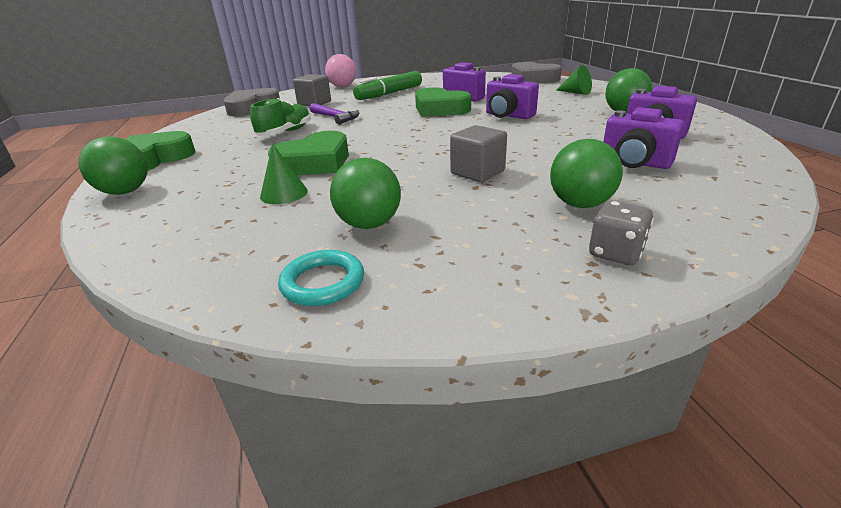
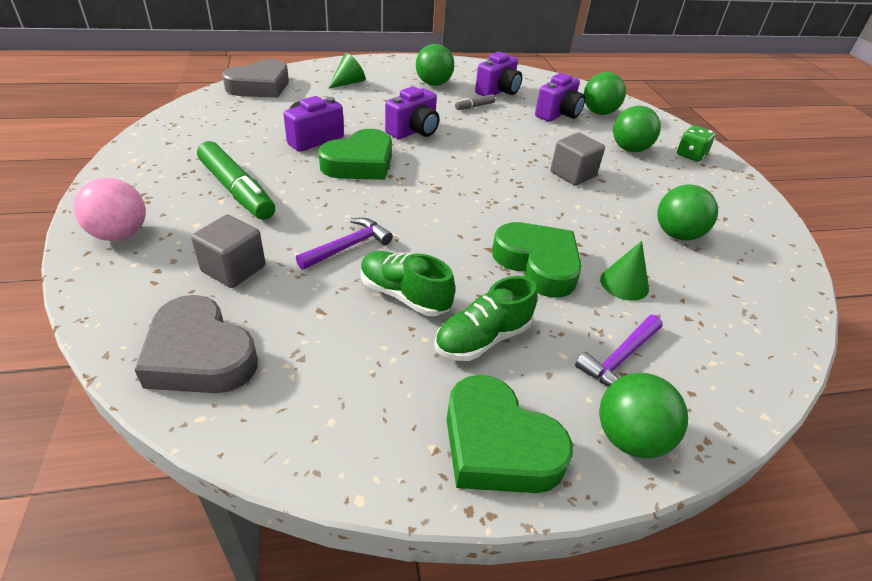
camera: 90 degrees left, 10 degrees up
(195, 190) = (620, 359): none -> purple hammer
(238, 152) = (483, 338): none -> green shoe
(323, 282) = (761, 257): turquoise ring -> none
(592, 128) = (474, 106): none -> grey marker
(615, 253) = (690, 155): grey dice -> green dice
(684, 186) = (599, 112): none -> green ball

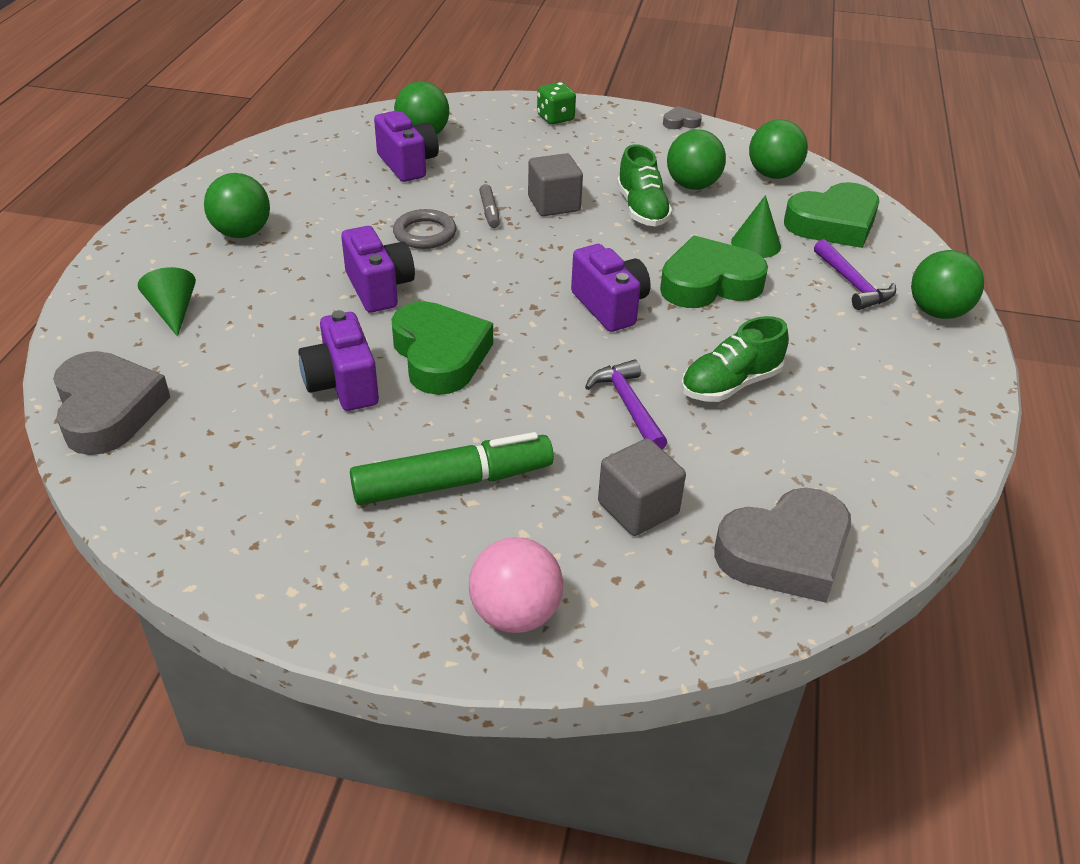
camera: 65 degrees left, 0 degrees up
(474, 106) = (341, 219): grey marker -> grey marker (489, 212)
(483, 338) = (809, 351): green shoe -> green shoe (642, 209)
(486, 134) = (425, 233): none -> grey ring
(498, 91) = (310, 187): purple camera -> purple camera (610, 306)
(498, 445) = (935, 381): green heart -> green heart (833, 224)
(629, 149) = (521, 148): green ball -> green ball (773, 175)
(770, 214) = (680, 122): none -> grey heart

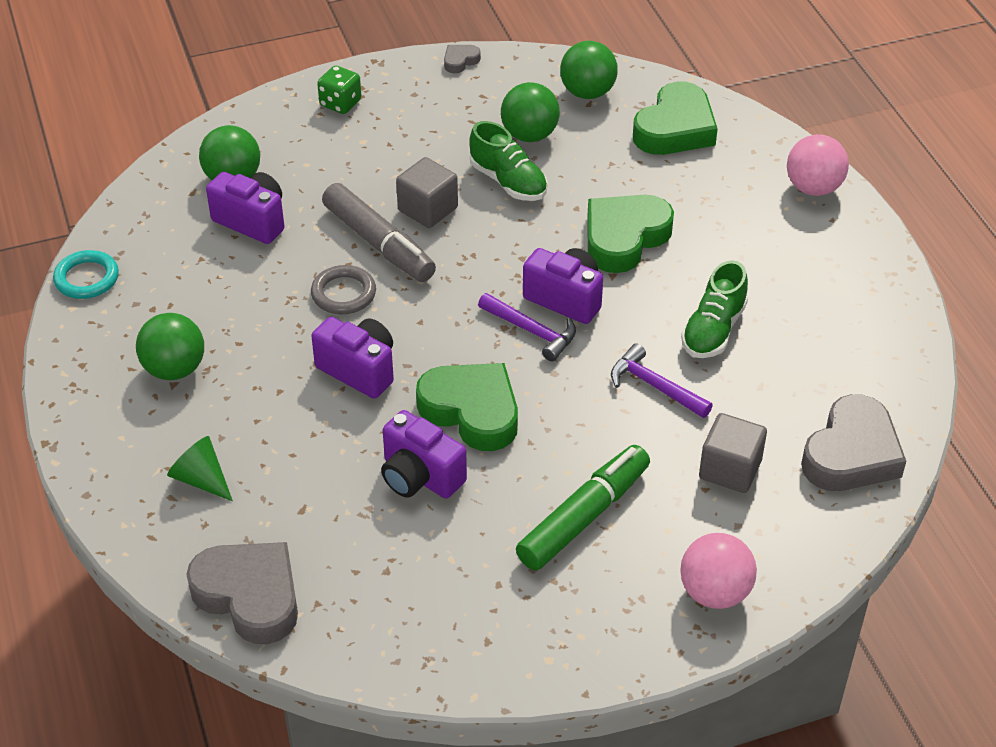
camera: 30 degrees left, 5 degrees up
(250, 156) = (87, 278): none -> turquoise ring
(489, 212) = (379, 243): grey marker -> grey marker, size x2.19
(756, 244) = (630, 179): green cone -> none
(853, 284) = (734, 188): purple hammer -> purple hammer (532, 331)
(937, 312) = (813, 188): green ball -> pink ball

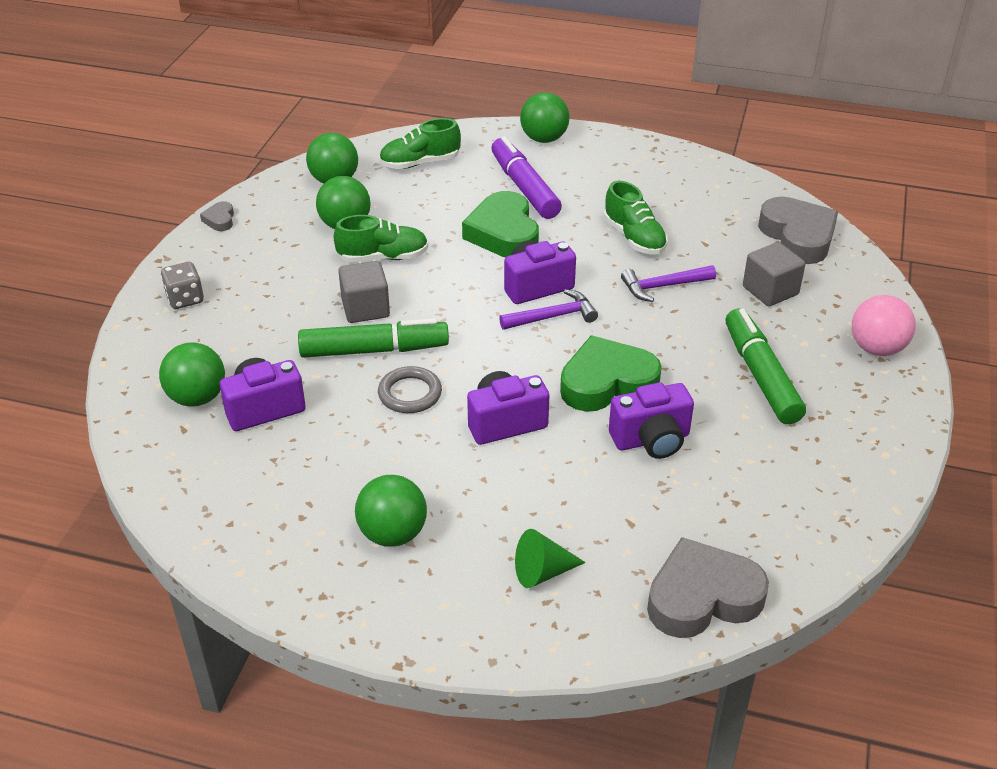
camera: 55 degrees left, 5 degrees down
(87, 278) = (212, 546): turquoise ring -> none
(340, 103) = (185, 299): green dice -> grey dice
(379, 243) = (374, 350): grey marker -> green marker
(675, 128) = (420, 163): green heart -> green shoe
(713, 215) = (524, 187): none -> purple marker
(813, 188) = (544, 139): pink ball -> green ball

